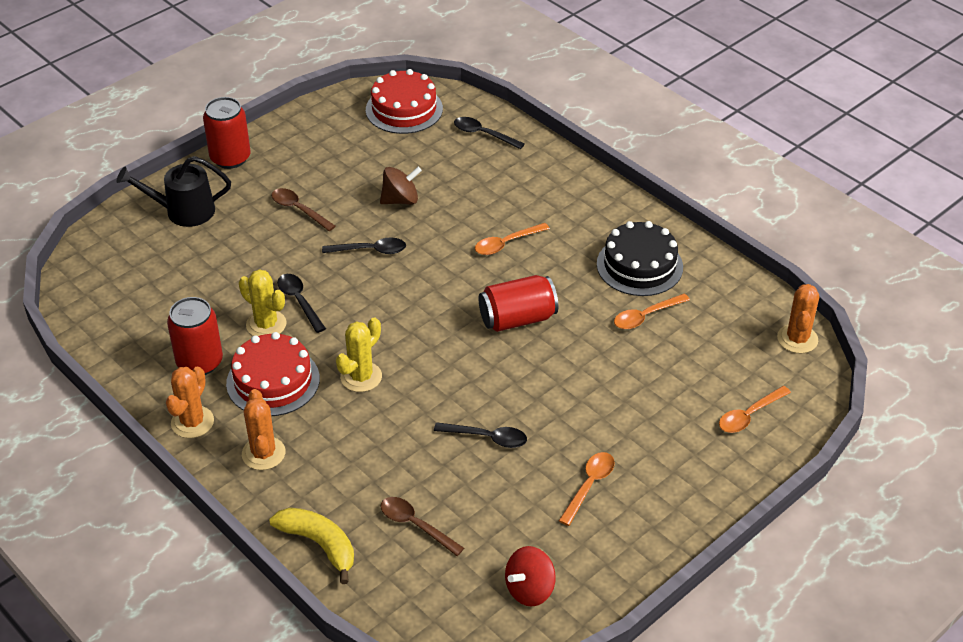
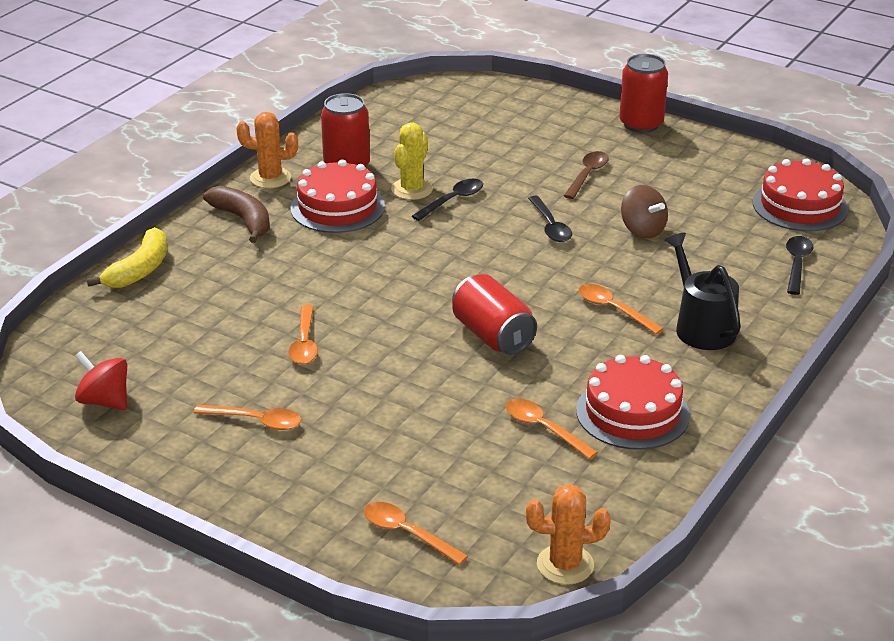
camera: 75 degrees right, 10 degrees down
(184, 211) = (546, 117): black watering can -> black watering can (701, 327)
(263, 453) = (243, 220): orange cactus -> brown banana
(361, 377) = (362, 253): yellow cactus -> none
(415, 525) = (174, 319): brown spoon -> none
(487, 438) = (304, 343): black spoon -> orange spoon
(639, 265) = (632, 413): black cake -> red cake

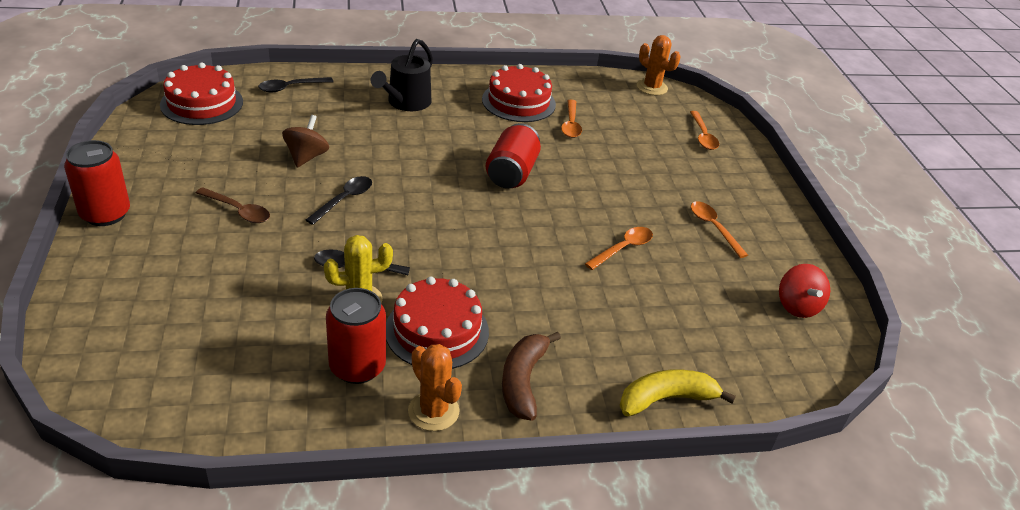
camera: 135 degrees left, 5 degrees up
(587, 175) = (238, 211): brown spoon -> brown spoon turned 135 degrees counterclockwise
(613, 309) = (425, 138): orange spoon -> none

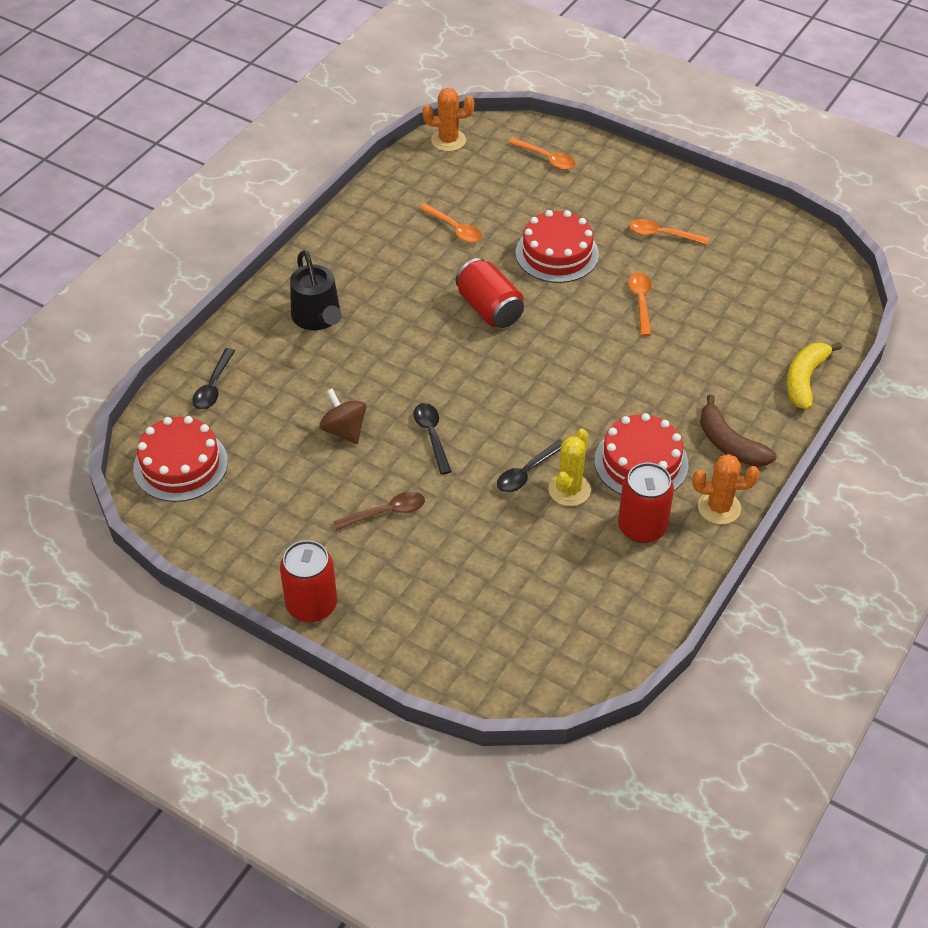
camera: 45 degrees left, 10 degrees up
(518, 102) = (388, 241): red cake -> red cake (557, 253)
(797, 306) = (778, 250): red spinning top -> none

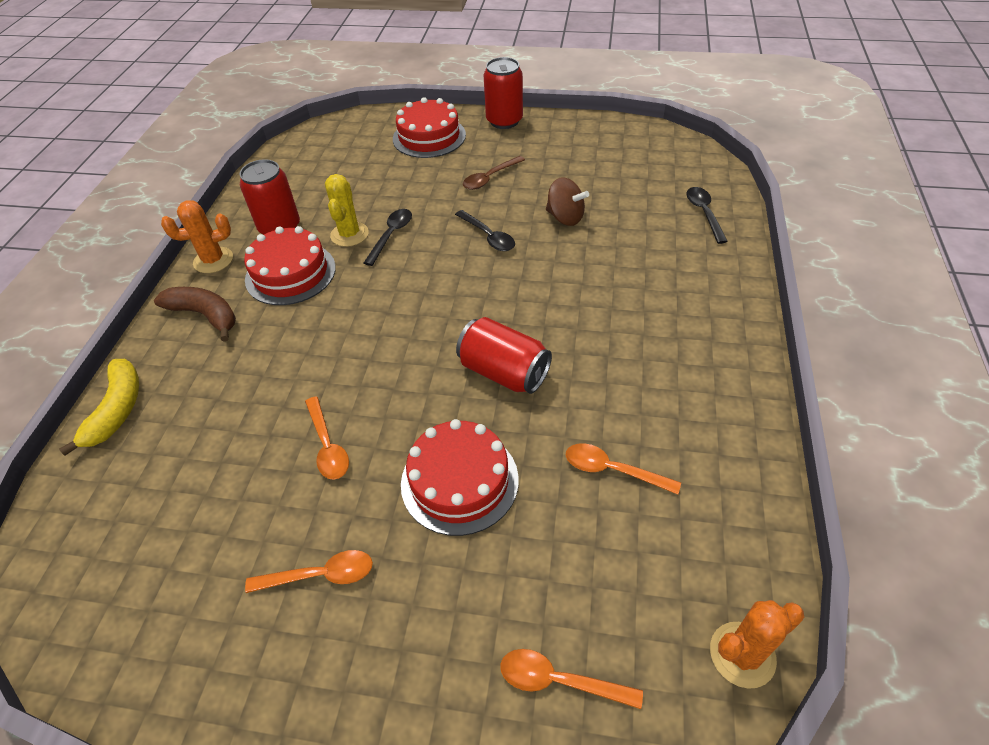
camera: 160 degrees right, 0 degrees up
(180, 465) = (668, 159): red cake -> red cake (429, 137)
(318, 317) = (674, 300): black watering can -> none

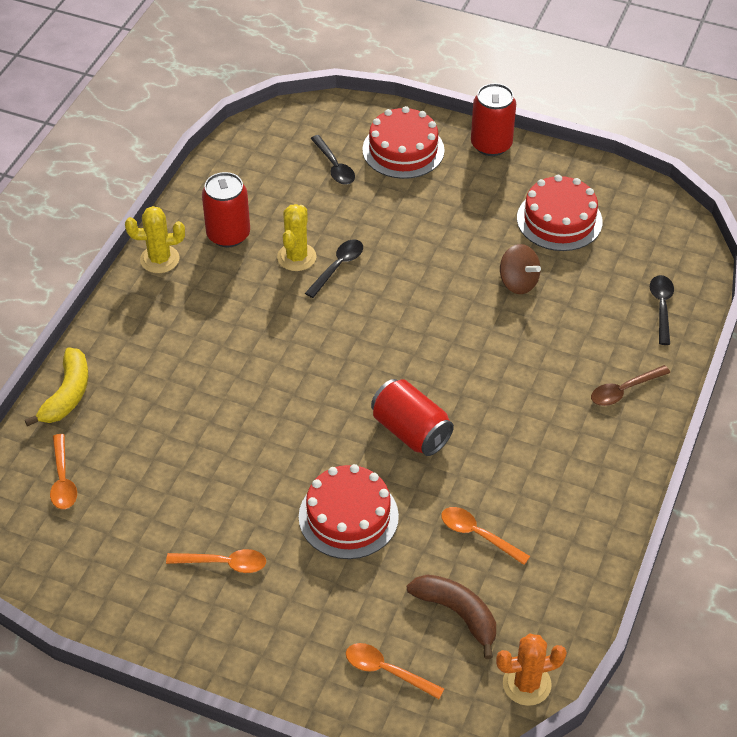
camera: 10 degrees right, 0 degrees up
(205, 315) = (148, 318): brown banana -> brown banana (457, 614)
(213, 260) = (160, 259): orange cactus -> yellow cactus
(290, 273) = (233, 289): red cake -> red cake (559, 220)
(327, 445) = (244, 464): orange spoon -> orange spoon (63, 479)
(488, 236) = (434, 288): black spoon -> black spoon (334, 166)
(490, 178) = (455, 218): brown spoon -> brown spoon (624, 390)

